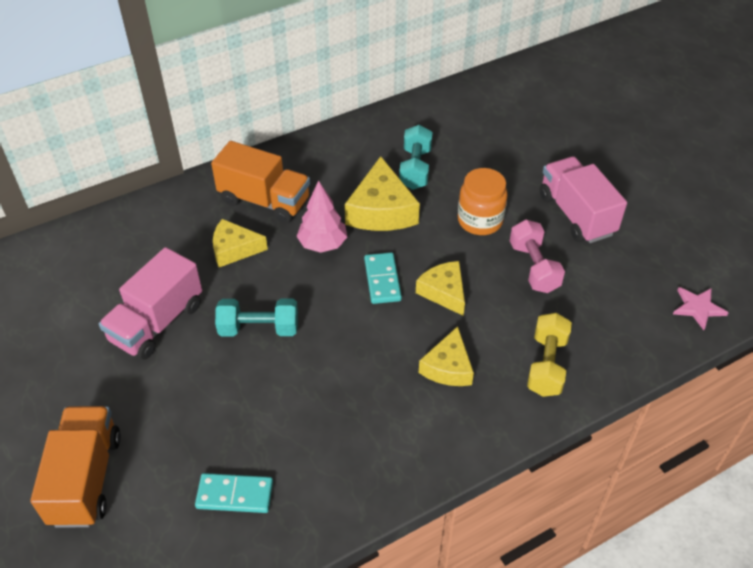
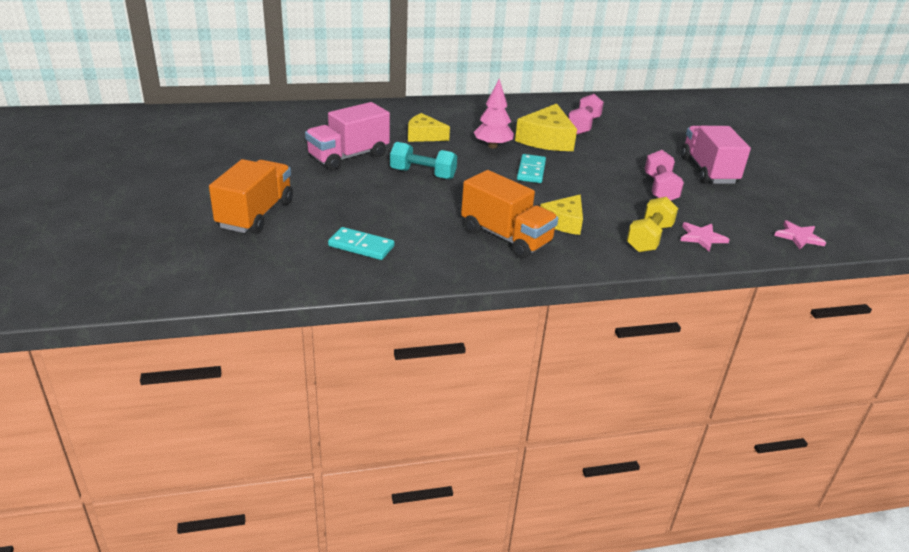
camera: 15 degrees right, 15 degrees down
(264, 201) = (458, 119): orange truck -> orange truck (506, 237)
(415, 168) = (583, 126): turquoise dumbbell -> pink dumbbell
(444, 292) = (578, 186): yellow cheese -> none
(480, 221) = (624, 159): orange jar -> none
(601, 344) = (702, 237): none -> pink star

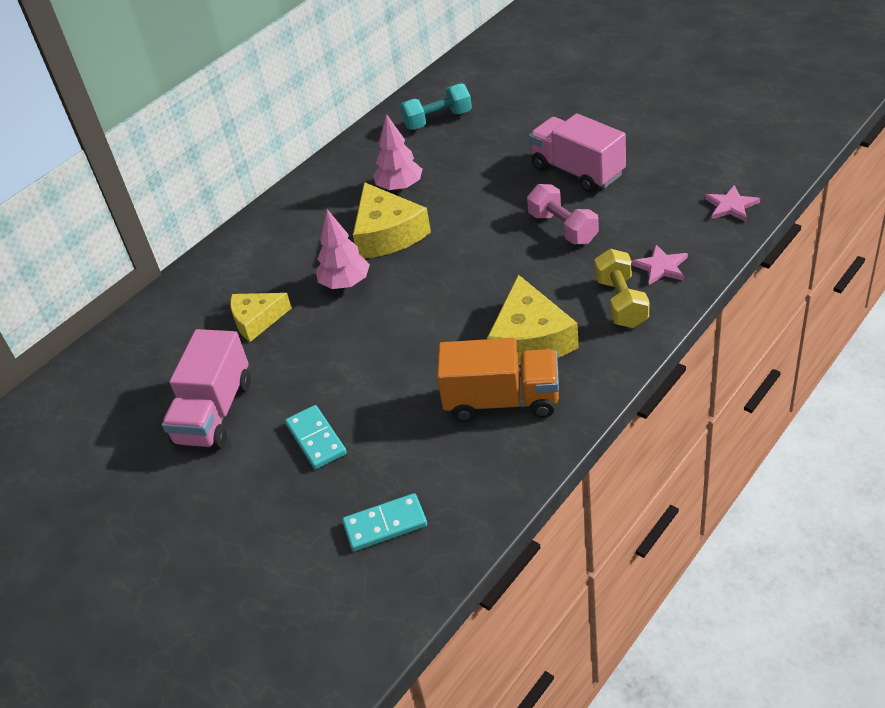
camera: 30 degrees left, 10 degrees up
(256, 214) = (223, 573): orange truck -> none
(423, 174) = (324, 378): turquoise dumbbell -> turquoise dumbbell (437, 120)
(531, 171) = (423, 291): turquoise domino -> turquoise domino (316, 439)
(564, 222) = (530, 339): yellow cheese -> yellow cheese, size x1.55
(583, 126) = (400, 187): pink dumbbell -> pink tree

